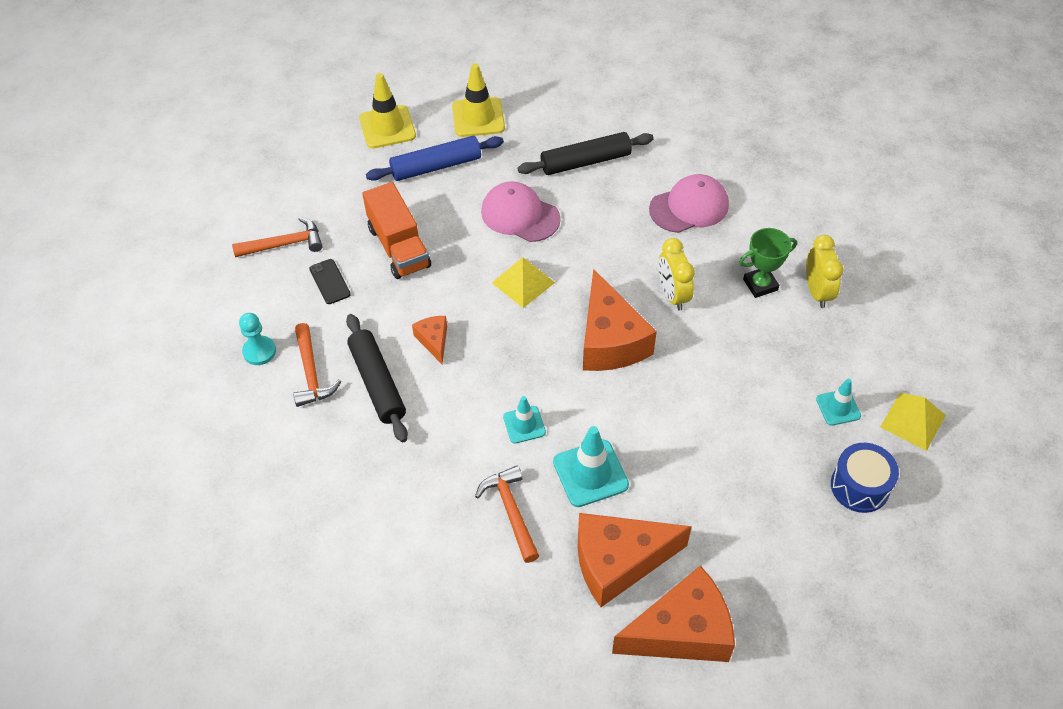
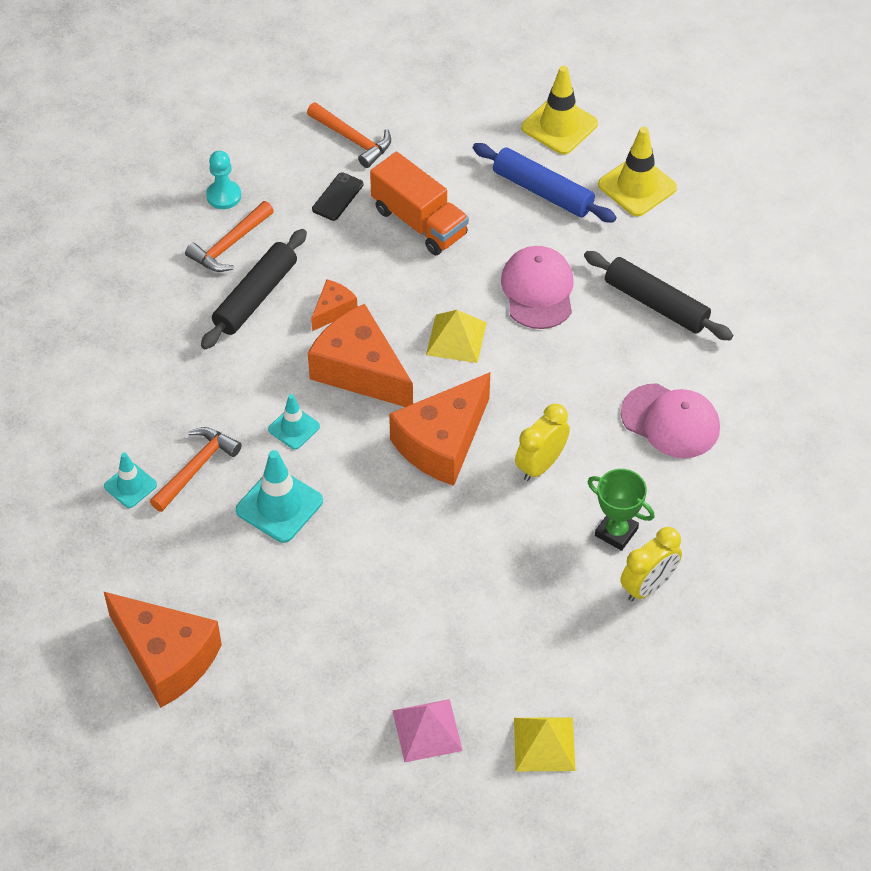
camera: 55 degrees right, 0 degrees up
(399, 247) = (419, 222): orange truck -> orange truck turned 75 degrees counterclockwise
(618, 562) = (202, 575): orange cheese -> orange cheese (360, 371)
(838, 407) = (510, 670): turquoise traffic cone -> turquoise traffic cone (130, 486)
(859, 486) = (427, 730): blue drum -> pink pyramid

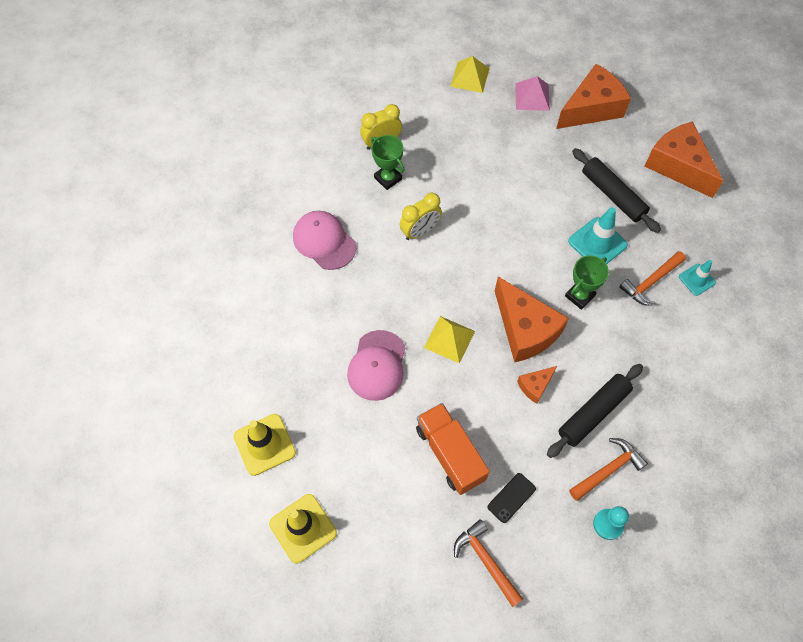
camera: 165 degrees left, 10 degrees up
(294, 428) = (579, 296): turquoise traffic cone -> green trophy
(442, 443) = (480, 261): orange cheese -> orange cheese (591, 108)
(543, 191) = (341, 459): blue rolling pin -> none
(656, 304) = (296, 332): black rolling pin -> black rolling pin (612, 195)

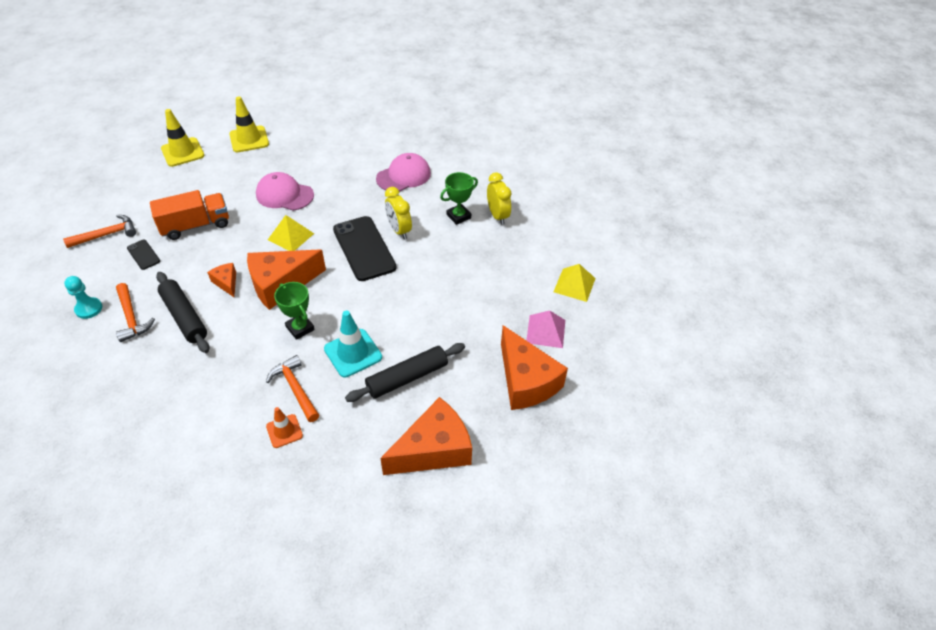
camera: 95 degrees right, 15 degrees down
(455, 260) = (364, 248): none -> black phone
(696, 280) = (284, 431): turquoise traffic cone -> orange traffic cone

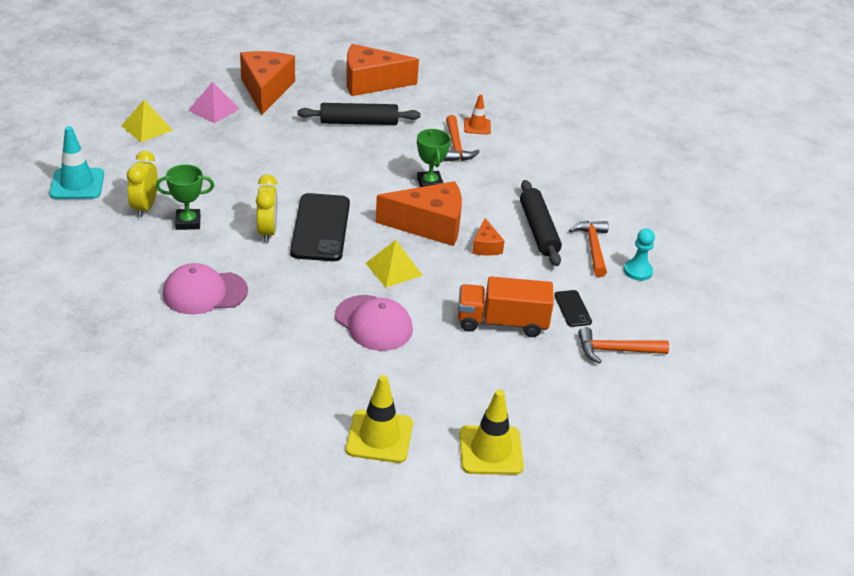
camera: 155 degrees left, 10 degrees down
(353, 353) = (393, 151): turquoise traffic cone -> turquoise traffic cone (77, 184)

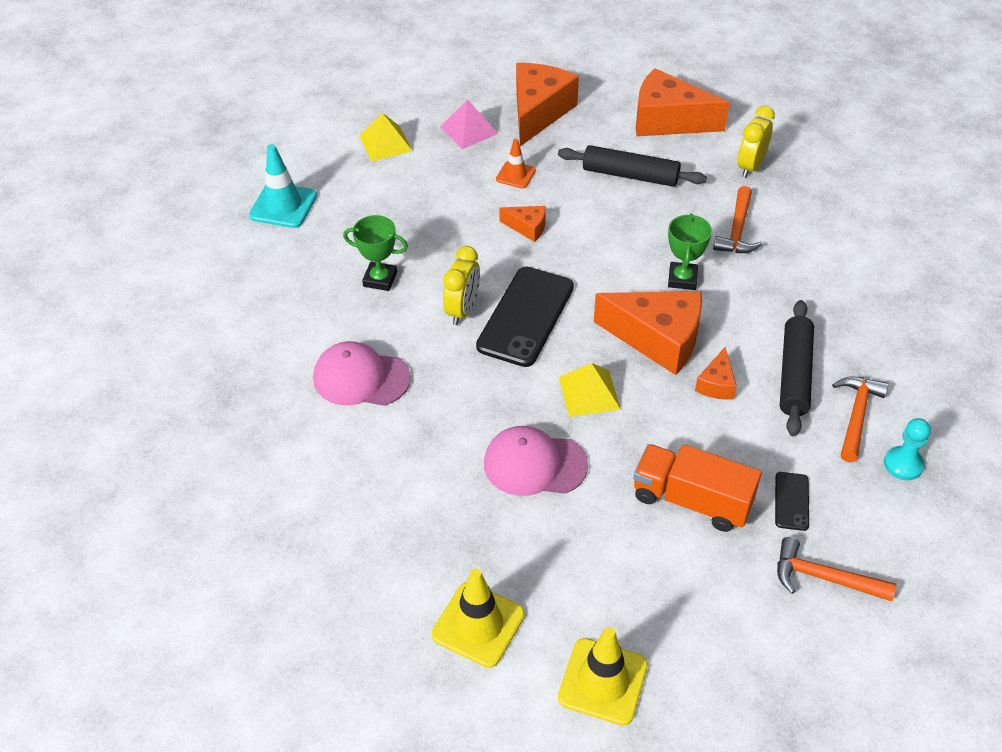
camera: 25 degrees right, 10 degrees up
(145, 207) = (342, 250): yellow clock -> yellow clock (750, 166)
(294, 168) = (527, 227): none -> orange cheese
(373, 323) = (534, 464): pink cap -> pink cap turned 120 degrees clockwise
(477, 126) = (776, 205): orange traffic cone -> orange traffic cone (515, 175)

